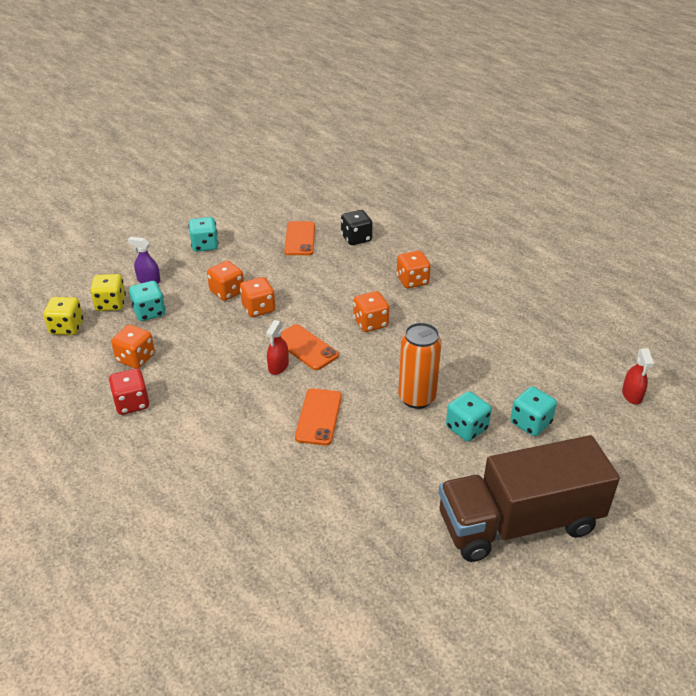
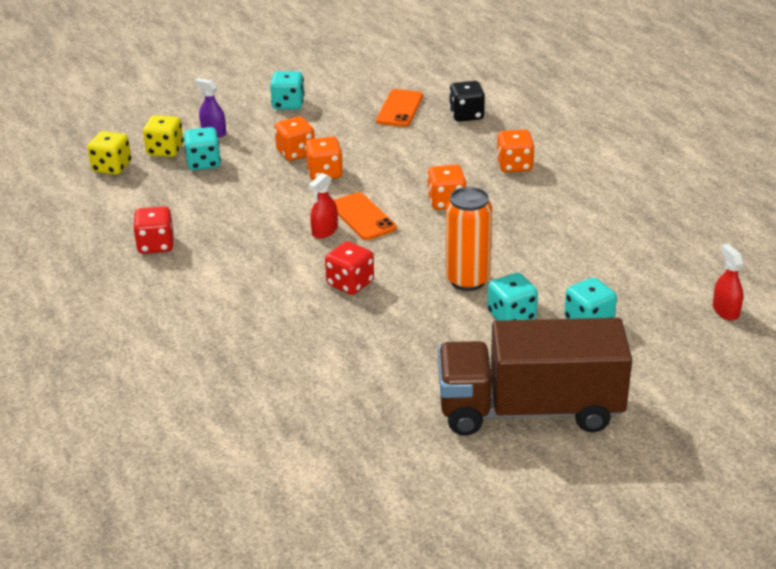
camera: 15 degrees right, 5 degrees down
(136, 358) = (174, 205): orange dice -> none
(319, 417) = (350, 283): orange phone -> red dice
(632, 395) = (725, 311): red spray bottle -> red spray bottle turned 150 degrees clockwise

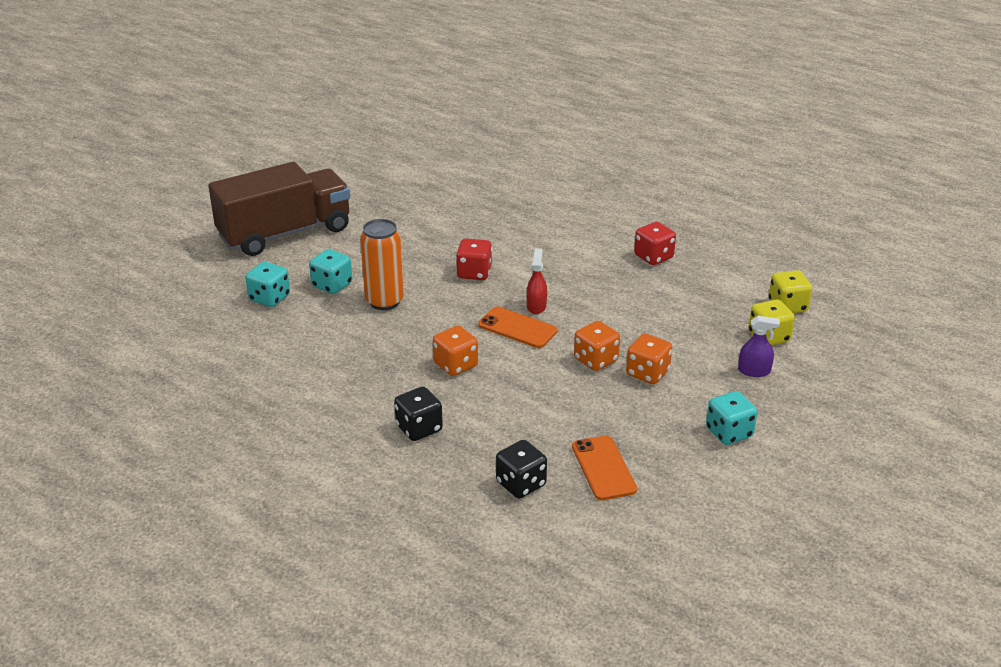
camera: 150 degrees right, 0 degrees up
(203, 163) = (716, 335): turquoise dice -> none
(514, 165) = (419, 428): orange dice -> black dice
(725, 311) = (159, 337): red spray bottle -> none

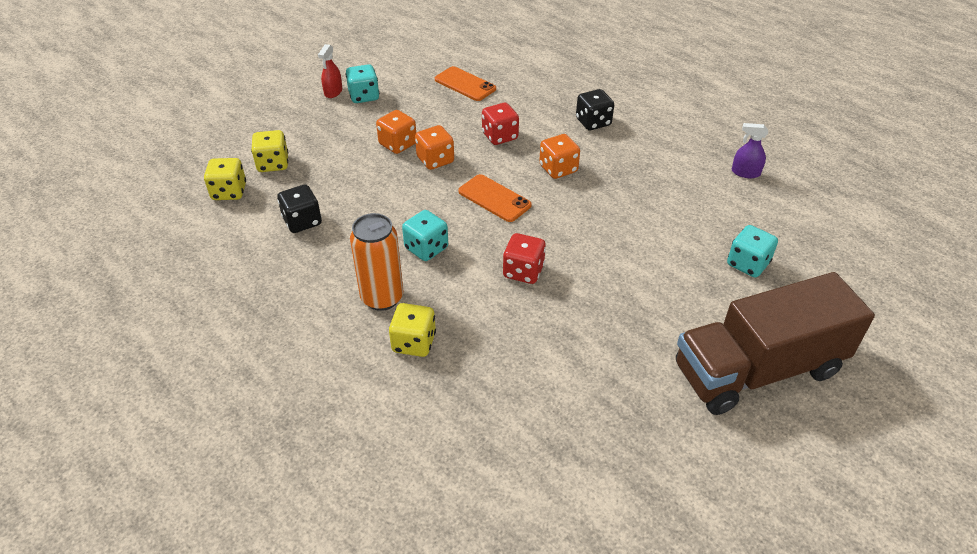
camera: 170 degrees left, 10 degrees up
(332, 285) = (682, 273): turquoise dice -> turquoise dice (426, 248)
(384, 301) = (623, 245): orange can -> orange can (382, 297)
(521, 484) = (525, 81): black dice -> black dice (302, 221)
(536, 306) = (469, 220): red spray bottle -> red spray bottle (333, 92)
(548, 223) = (414, 342): none -> yellow dice
(603, 468) = (465, 84): orange phone -> orange phone turned 45 degrees counterclockwise
(653, 257) = (317, 269): red dice -> red dice (500, 136)
(754, 371) = (310, 137): purple spray bottle -> purple spray bottle (745, 173)

